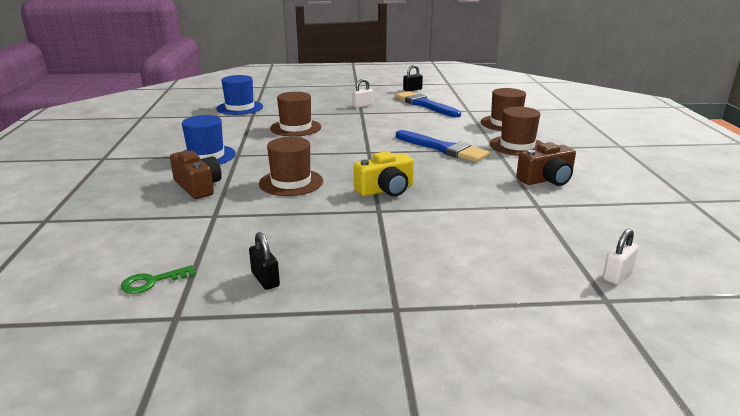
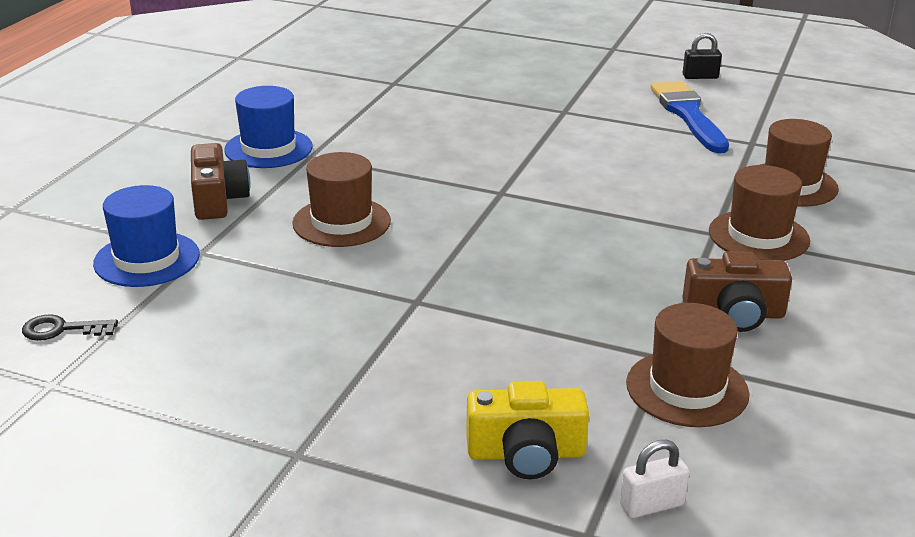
camera: 25 degrees right, 5 degrees up
(153, 282) = (62, 329): green key -> black key
(240, 108) = (387, 65): blue hat -> blue hat (147, 259)
(265, 279) = (184, 364): black padlock -> none
(295, 128) = (435, 122): brown hat -> brown hat (687, 389)
(362, 105) = (580, 96): white padlock -> none
(386, 190) = (461, 268): yellow camera -> yellow camera (526, 453)
(443, 148) = (626, 213): blue brush -> none

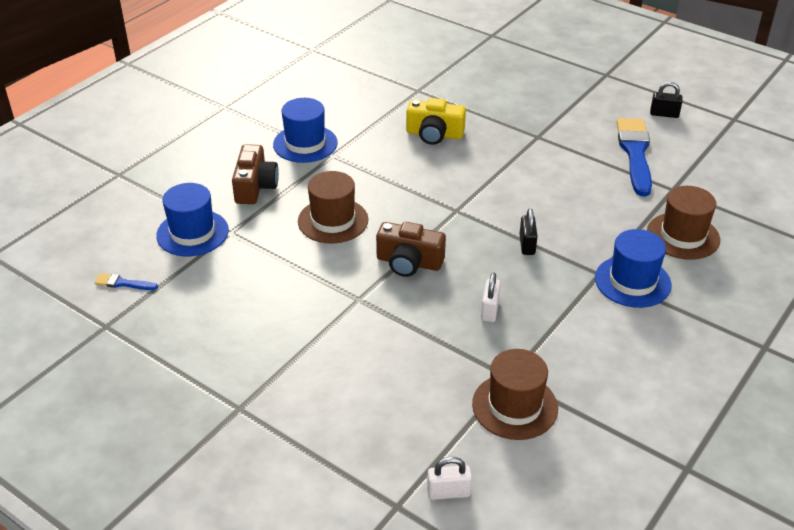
camera: 15 degrees right, 10 degrees up
(62, 329) = (123, 283): black key -> blue brush
(526, 453) = (383, 436): yellow camera -> yellow camera (434, 134)
(597, 289) = (489, 310): none -> white padlock
(608, 216) = (527, 245): none -> black padlock
(734, 314) = (579, 349): brown camera -> brown camera (409, 262)
(758, 236) = (632, 281): brown hat -> blue hat

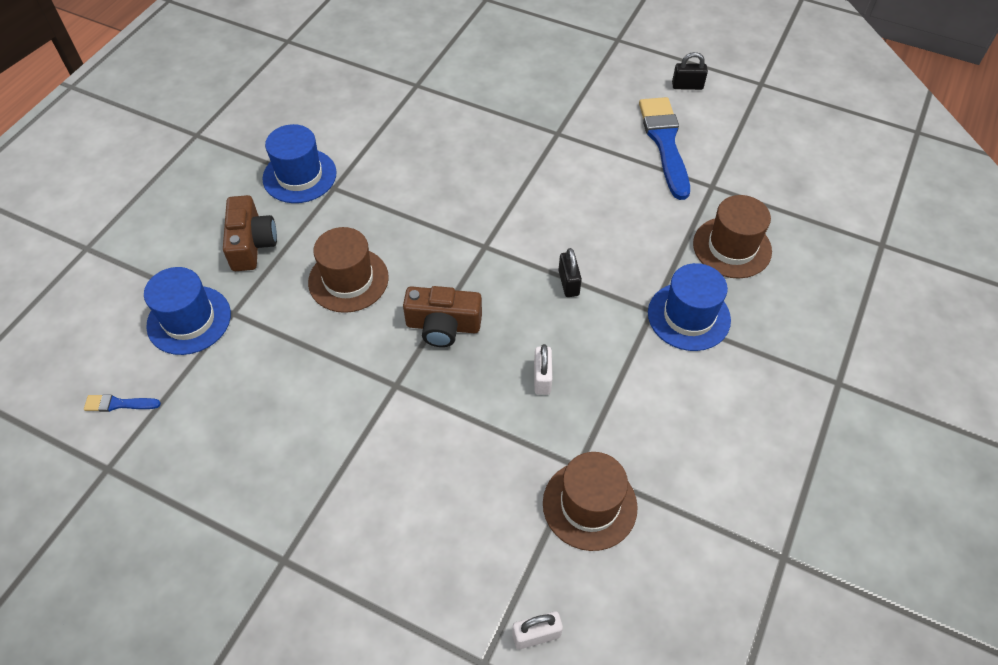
camera: 10 degrees left, 15 degrees up
(434, 134) = (443, 144): yellow camera -> none

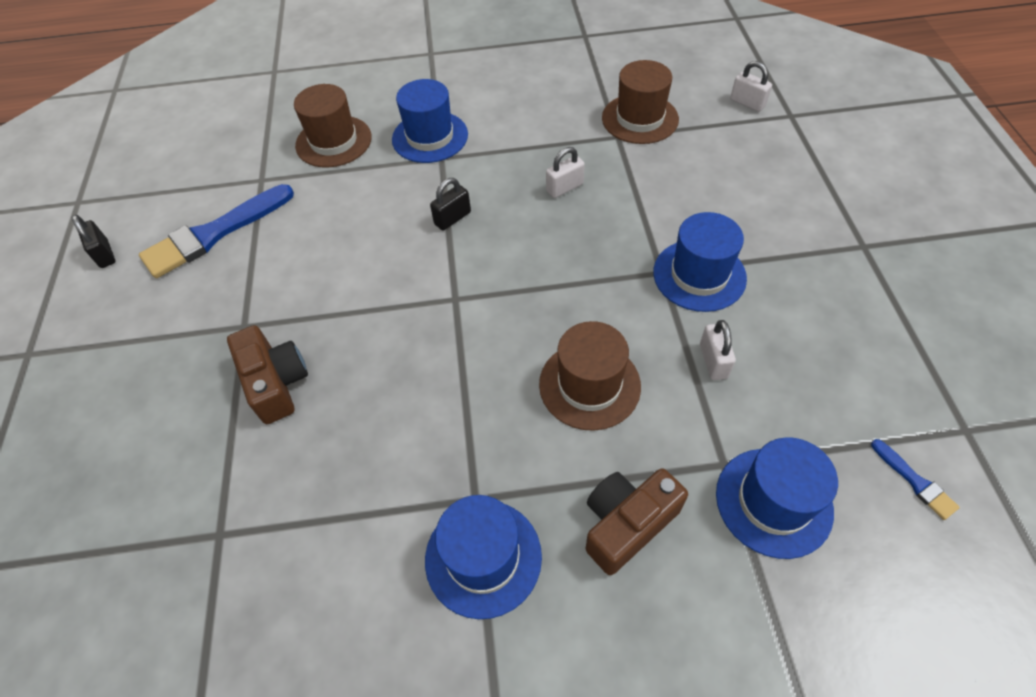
camera: 120 degrees left, 0 degrees up
(297, 360) = (713, 361): none -> white padlock
(370, 408) = (699, 275): none -> blue hat
(443, 326) = (573, 276): brown camera -> brown camera (276, 383)

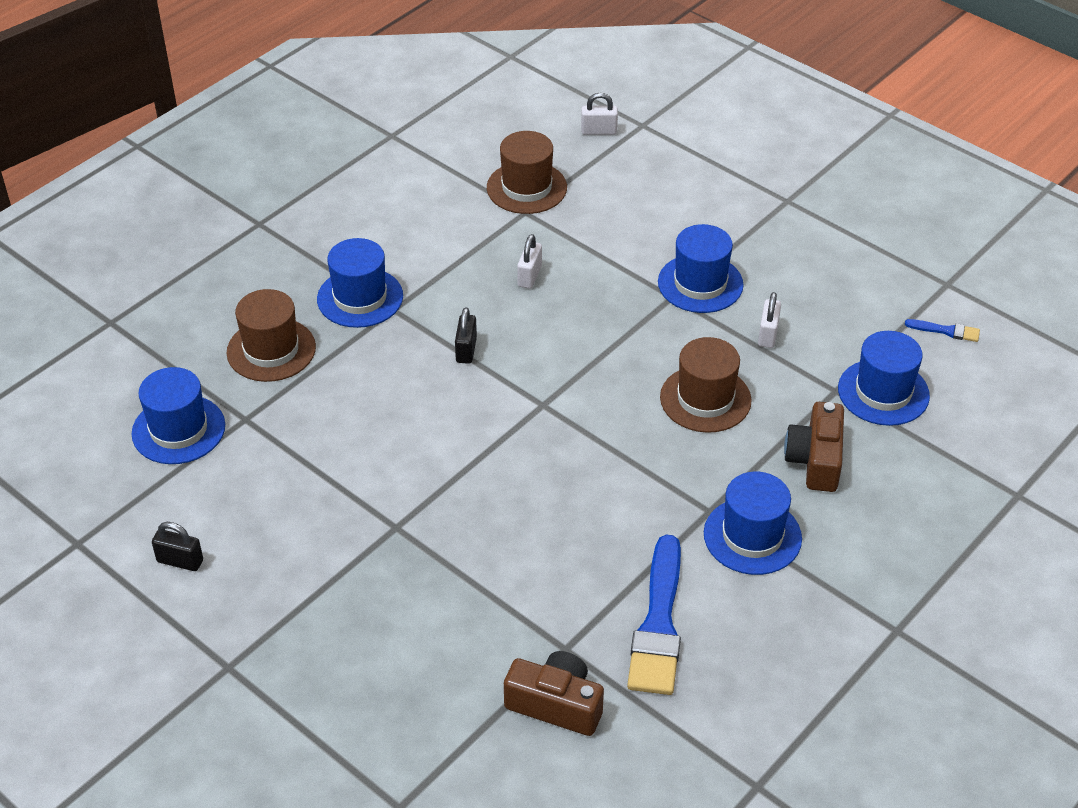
camera: 45 degrees left, 10 degrees down
(214, 234) = (265, 484): blue brush -> blue brush (658, 624)
(218, 163) = (178, 429): none -> blue hat
(276, 383) = (478, 543): brown camera -> brown camera (556, 704)
(713, 361) = (768, 334): white padlock -> white padlock turned 60 degrees clockwise

